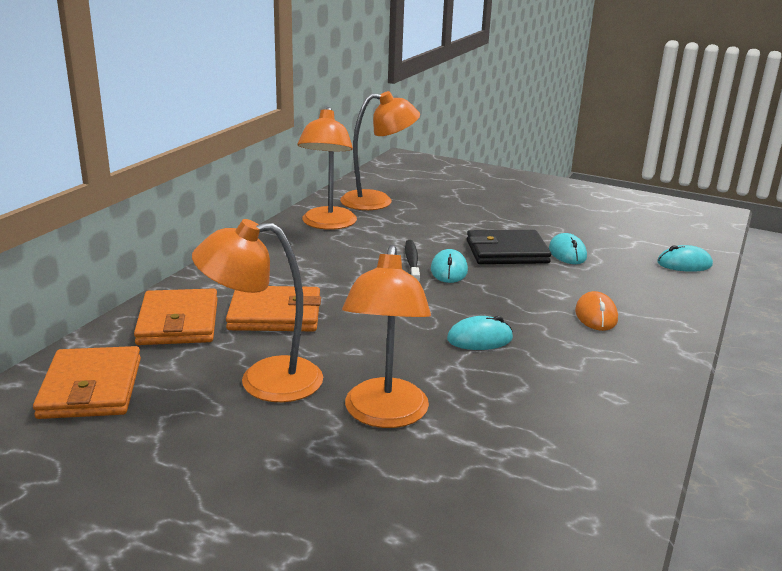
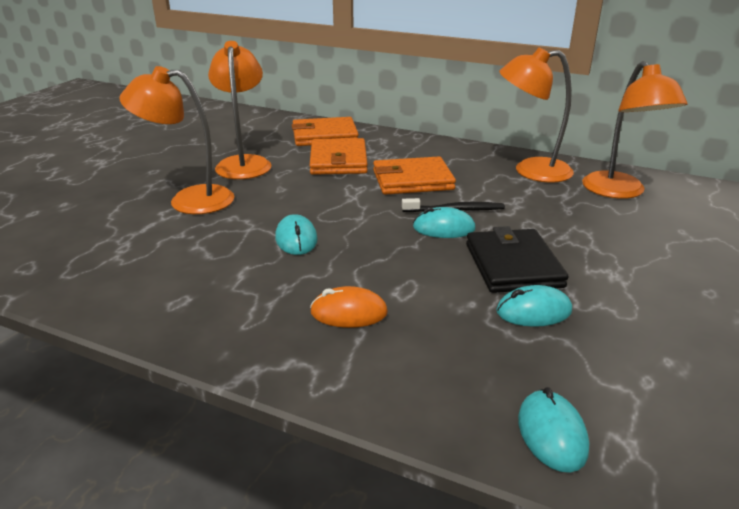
camera: 90 degrees right, 5 degrees up
(91, 388) = (246, 125): orange wallet -> orange wallet (412, 180)

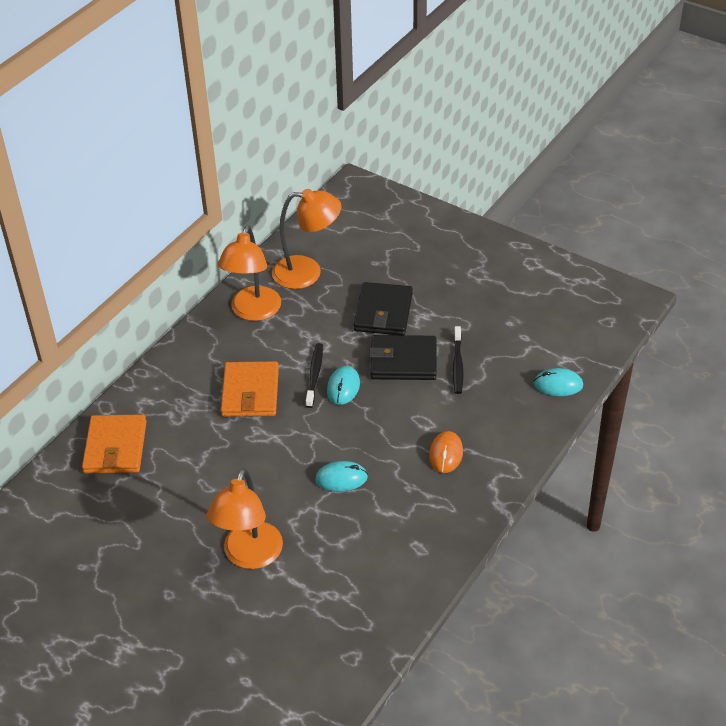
camera: 80 degrees left, 15 degrees up
(244, 163) = (171, 516): orange lamp -> none
(338, 161) = (189, 440): orange wallet -> none
(533, 311) = (457, 364): turquoise mouse -> black toothbrush
(594, 244) = (383, 312): none -> black wallet

